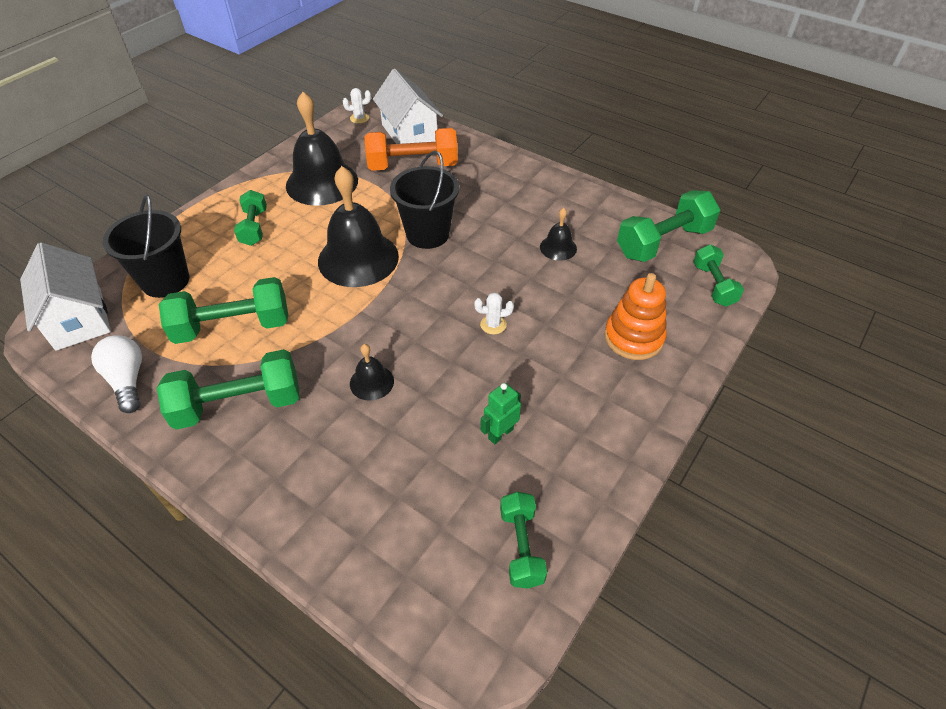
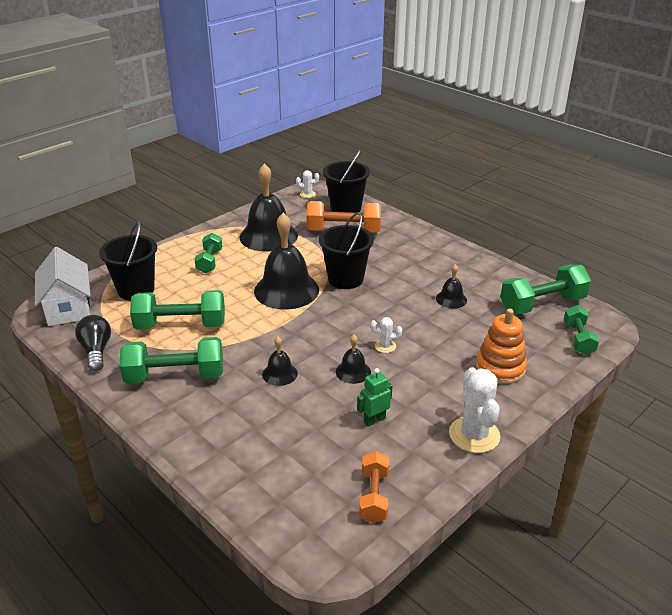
camera: 10 degrees right, 15 degrees down
(128, 380) = (96, 351): white light bulb -> black light bulb
(409, 133) = (346, 208): white house -> black bucket
(461, 366) = (353, 371): none -> black bell
(521, 547) = (374, 496): green dumbbell -> orange dumbbell
(622, 437) = (474, 435): none -> white cactus

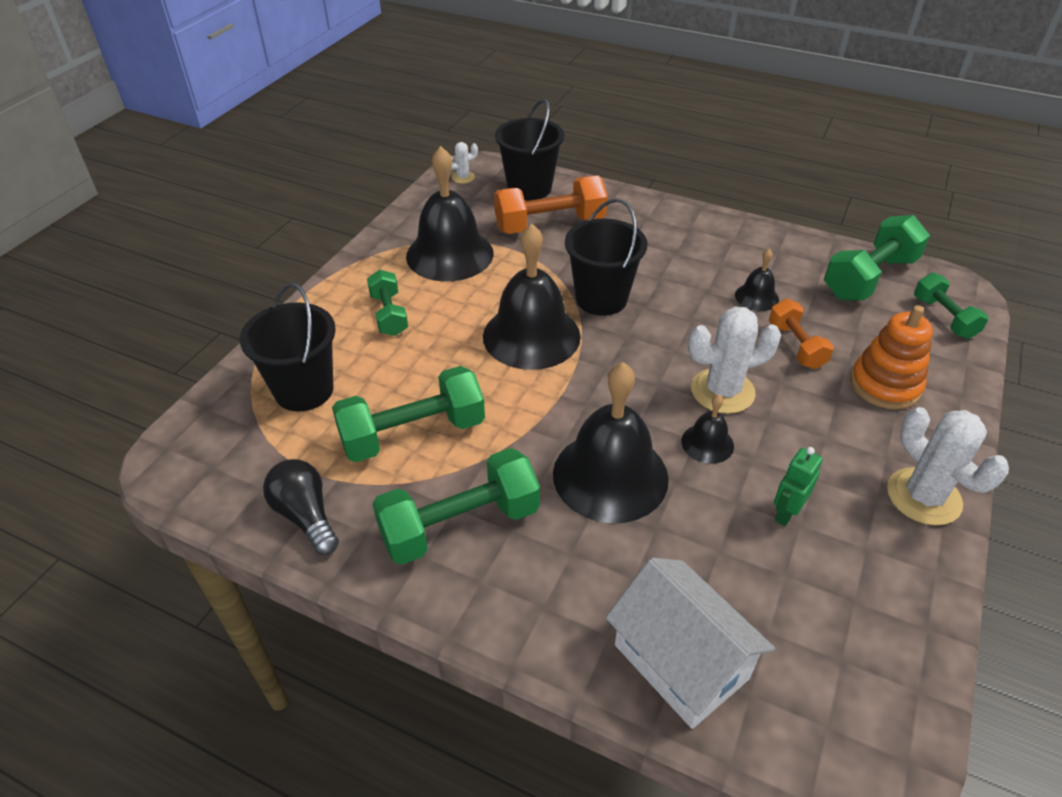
camera: 20 degrees left, 10 degrees up
(68, 307) = (210, 449): white house -> white house (680, 661)
(280, 374) = (610, 475): black bell -> black bell, size x2.14
(374, 496) = (868, 638): orange dumbbell -> orange dumbbell (796, 346)
(385, 346) = (722, 391): white cactus -> white cactus, size x2.03

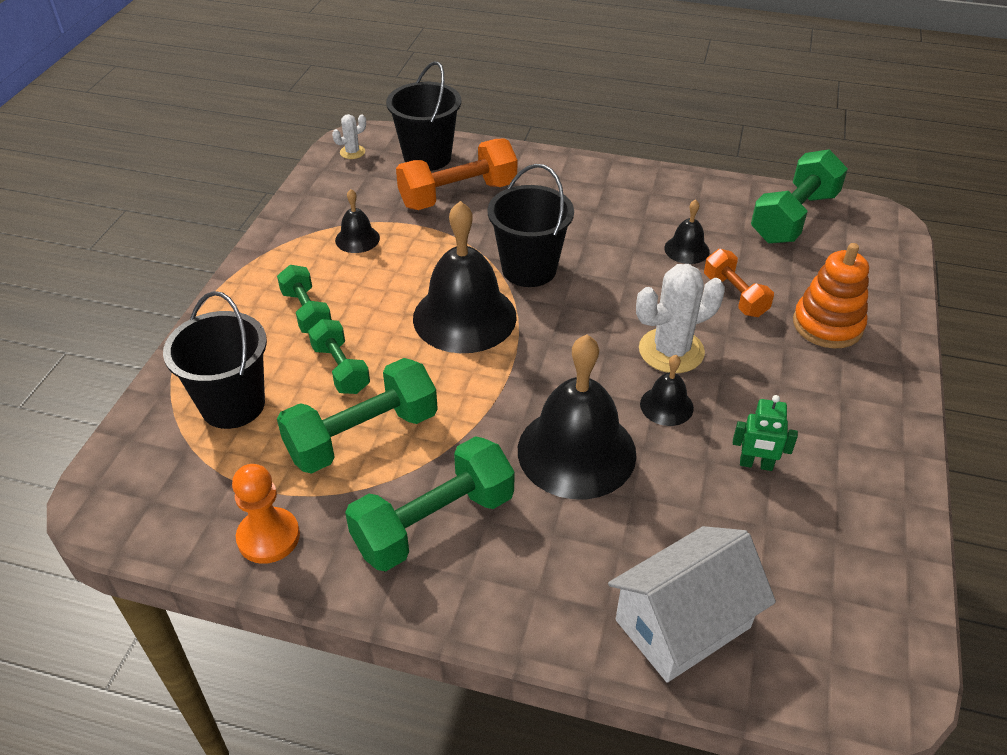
camera: 10 degrees left, 0 degrees up
(306, 516) = (268, 537): black light bulb -> orange pawn
(449, 254) = (357, 239): black bell -> black bell, size x0.47
(680, 661) = (682, 623): white house -> white house turned 75 degrees counterclockwise
(786, 513) = (756, 464): green robot -> green robot turned 105 degrees counterclockwise
(923, 497) = (882, 430): white cactus -> none
(943, 317) = (872, 250): green dumbbell -> green dumbbell (341, 369)

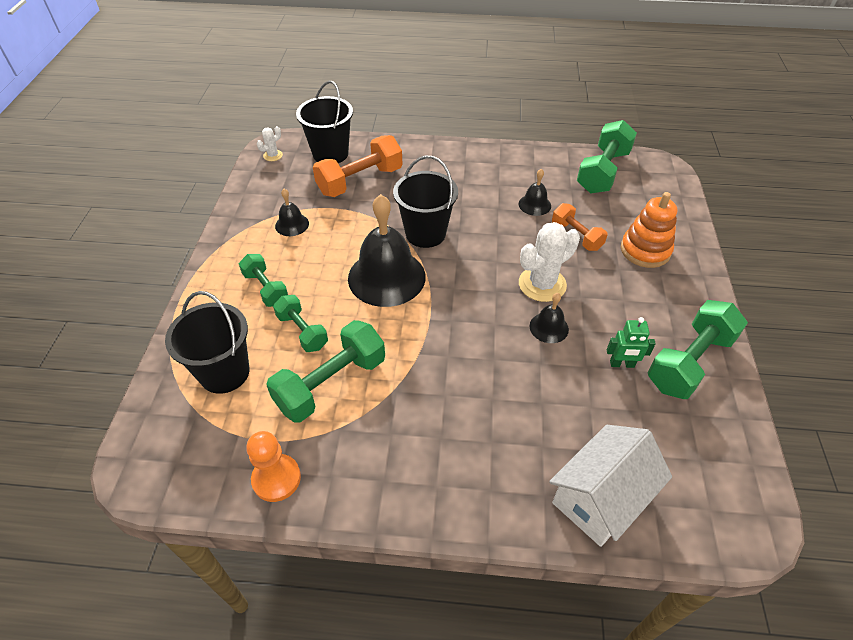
camera: 10 degrees left, 5 degrees up
(434, 523) = (401, 446): green dumbbell -> green dumbbell (689, 362)
(576, 451) = (493, 373): black bell -> none

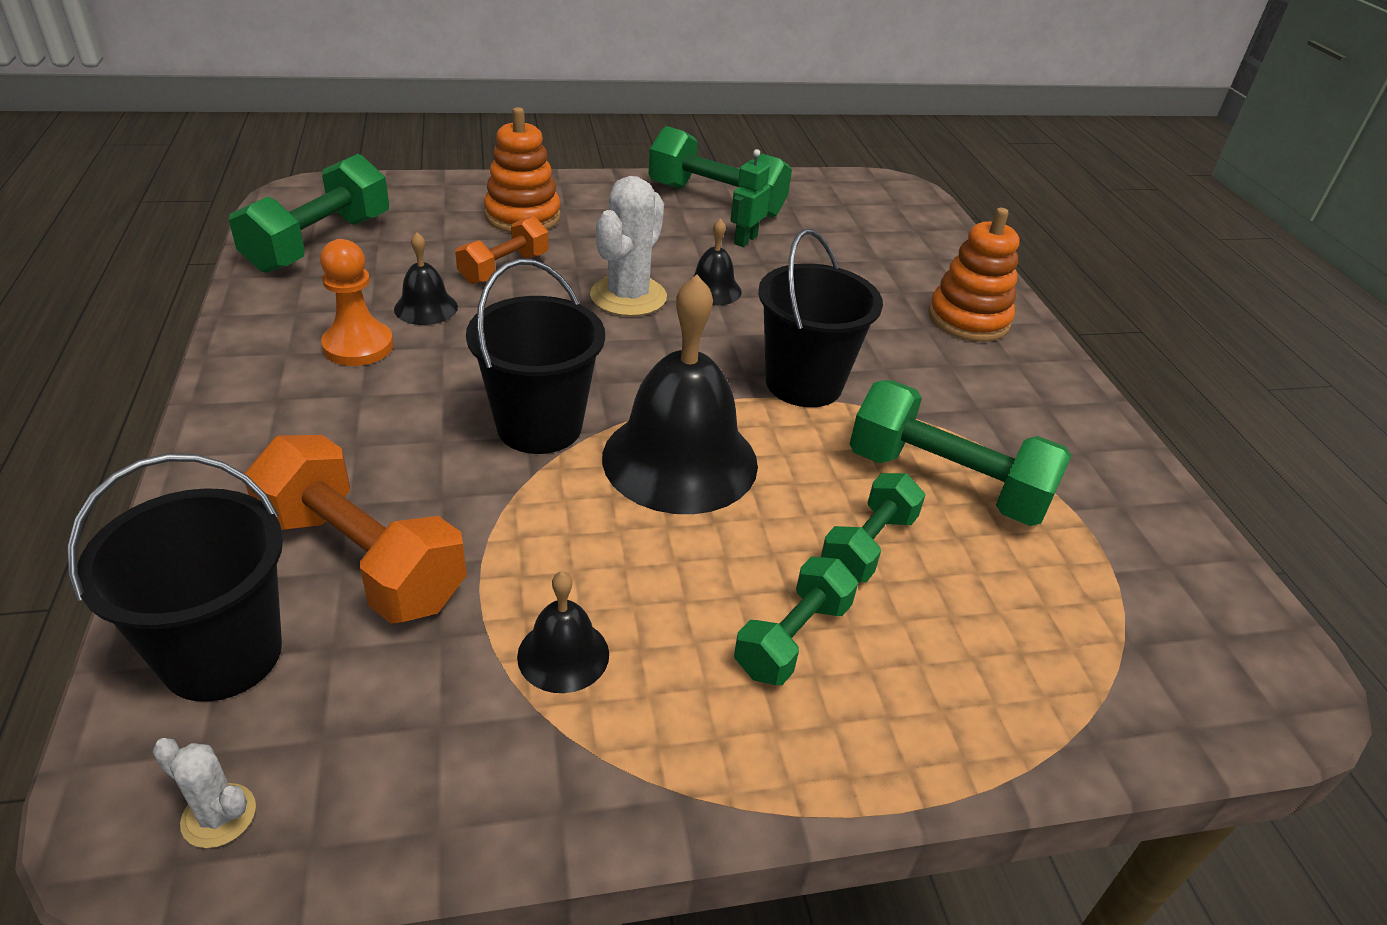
camera: 110 degrees left, 10 degrees down
(224, 372) = (1026, 633): black bucket -> black bucket (803, 383)
(276, 478) = (1134, 504): orange pawn -> orange pawn (358, 346)
(497, 479) = (968, 319): none -> orange stacking toy
(542, 284) = (628, 296): white cactus -> white cactus turned 75 degrees clockwise
(600, 497) = (933, 257): white house -> none
(602, 172) = (320, 243): green dumbbell -> green dumbbell turned 75 degrees counterclockwise
(622, 364) = (745, 240): green robot -> green robot turned 135 degrees counterclockwise

